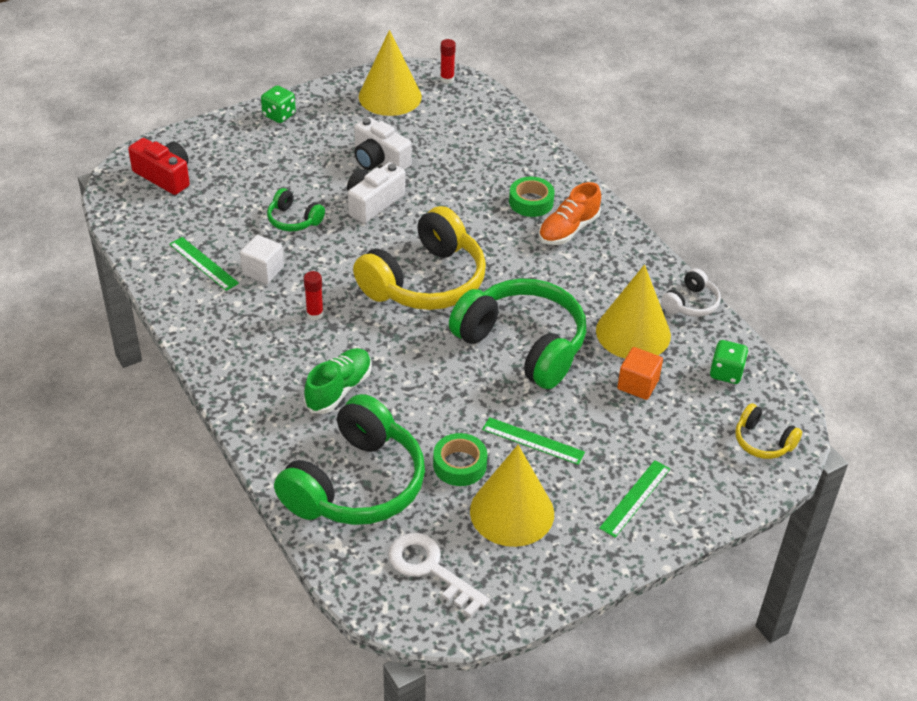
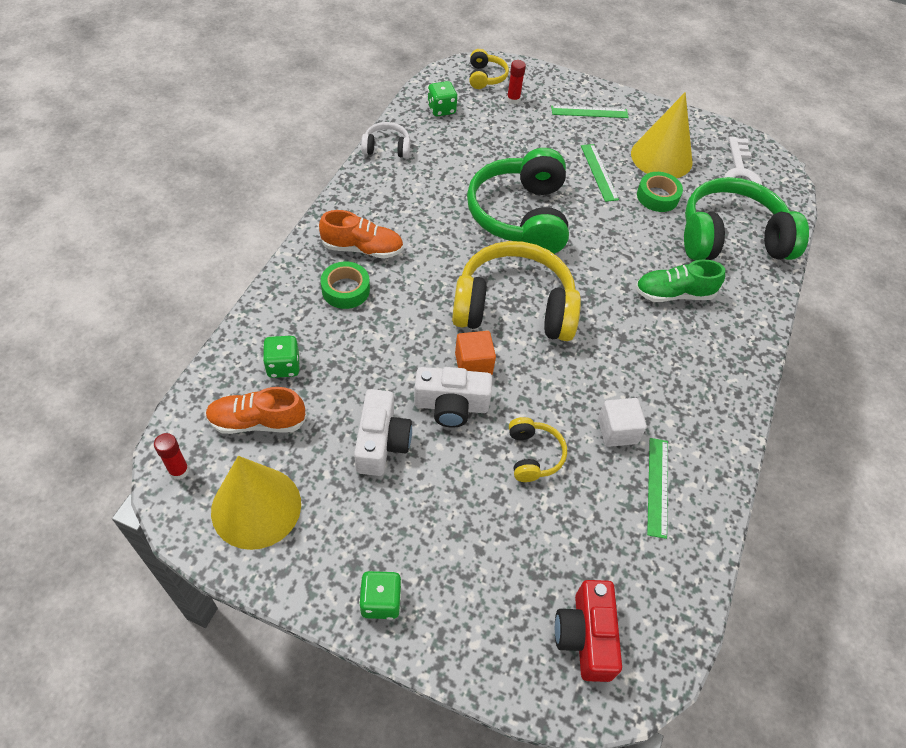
camera: 130 degrees left, 10 degrees up
(293, 220) = (533, 455): green headphones -> yellow headphones
(315, 314) = (623, 358): red glue stick -> red glue stick (513, 100)
(451, 118) = (257, 422): none -> orange shoe
(486, 145) = (283, 366): none -> green dice
(633, 332) = (448, 165): yellow cone -> none
(638, 384) = (496, 144): orange cube -> orange cube (473, 364)

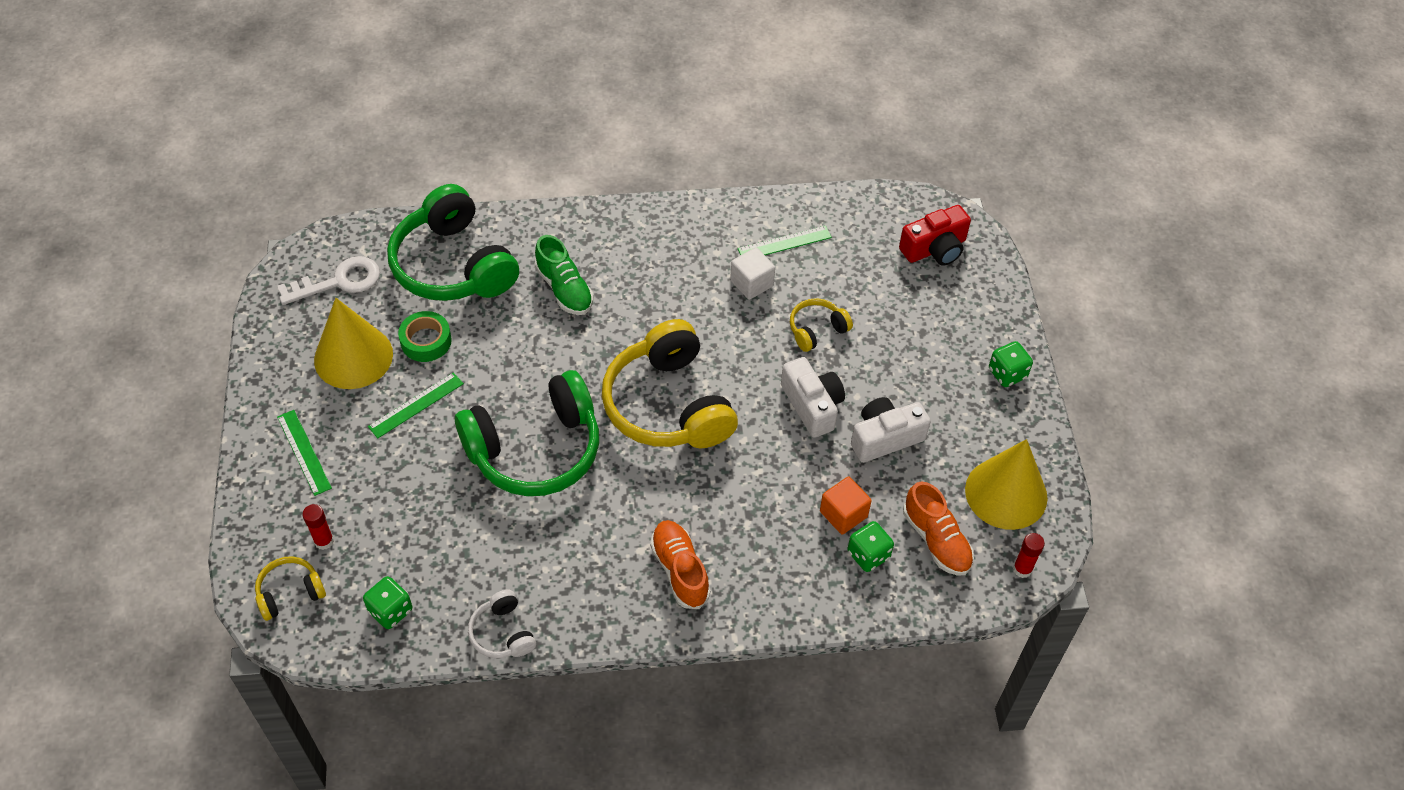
camera: 115 degrees left, 0 degrees up
(345, 290) = (744, 555): green tape -> none
(473, 364) = (757, 408): orange cube -> orange cube (843, 514)

